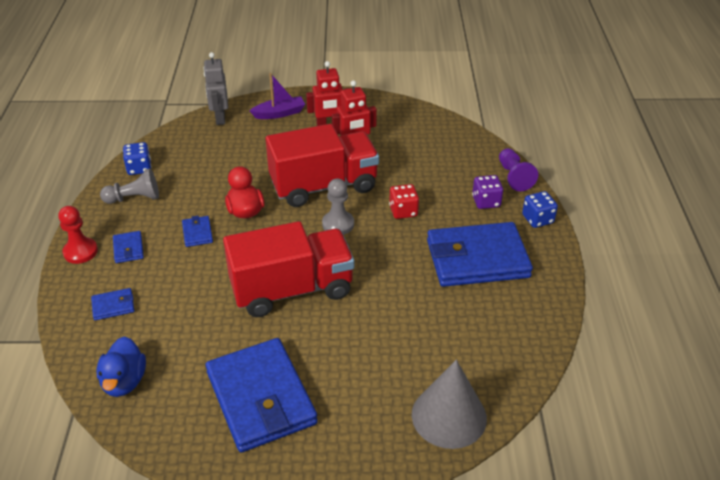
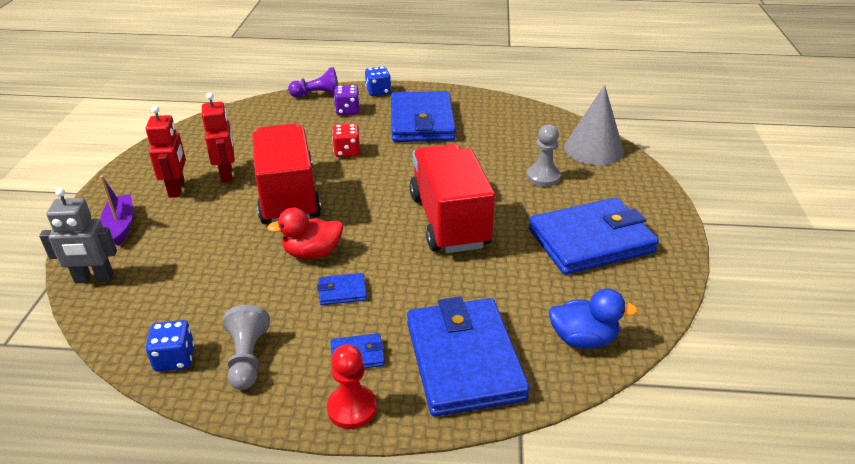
camera: 85 degrees left, 5 degrees down
(113, 306) = (464, 360): blue wallet -> blue wallet, size x2.45
(338, 224) = (355, 189): grey pawn -> grey pawn (543, 177)

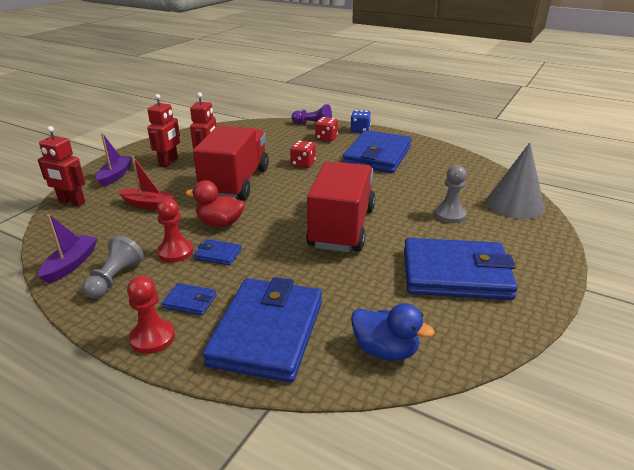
camera: 25 degrees right, 5 degrees down
(94, 279) = (71, 202): grey robot -> red robot
(174, 358) = (71, 264): blue dice -> purple boat
(203, 254) = (148, 205): none -> red boat
(290, 303) = (175, 252): none -> red pawn
(347, 111) = (326, 138): purple dice -> red dice

